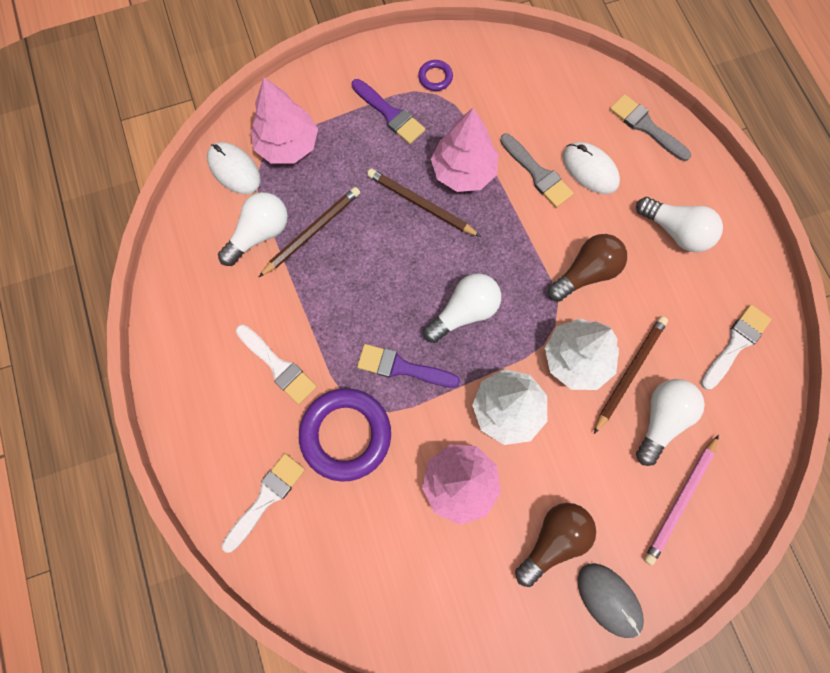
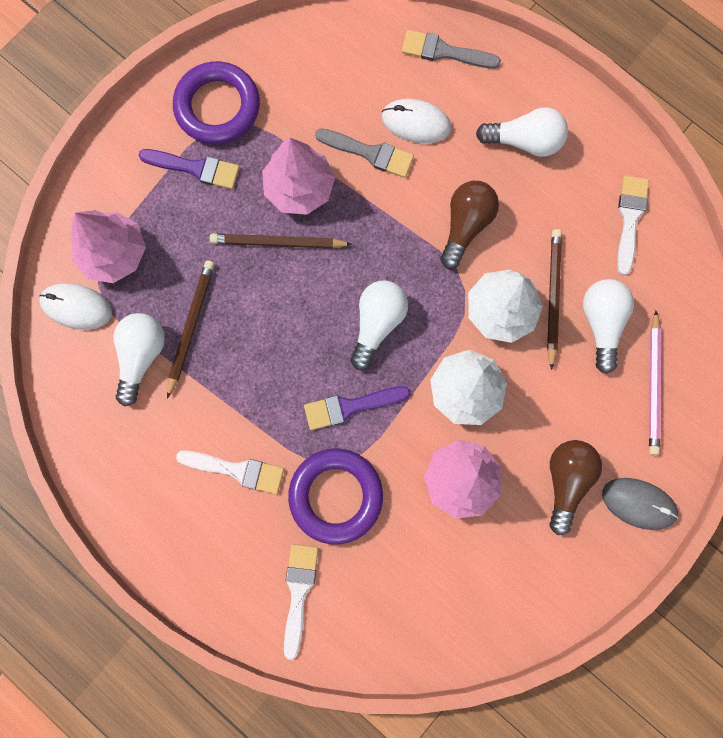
camera: 30 degrees left, 5 degrees up
(435, 77) = (217, 107): purple ring -> purple ring, size x2.26

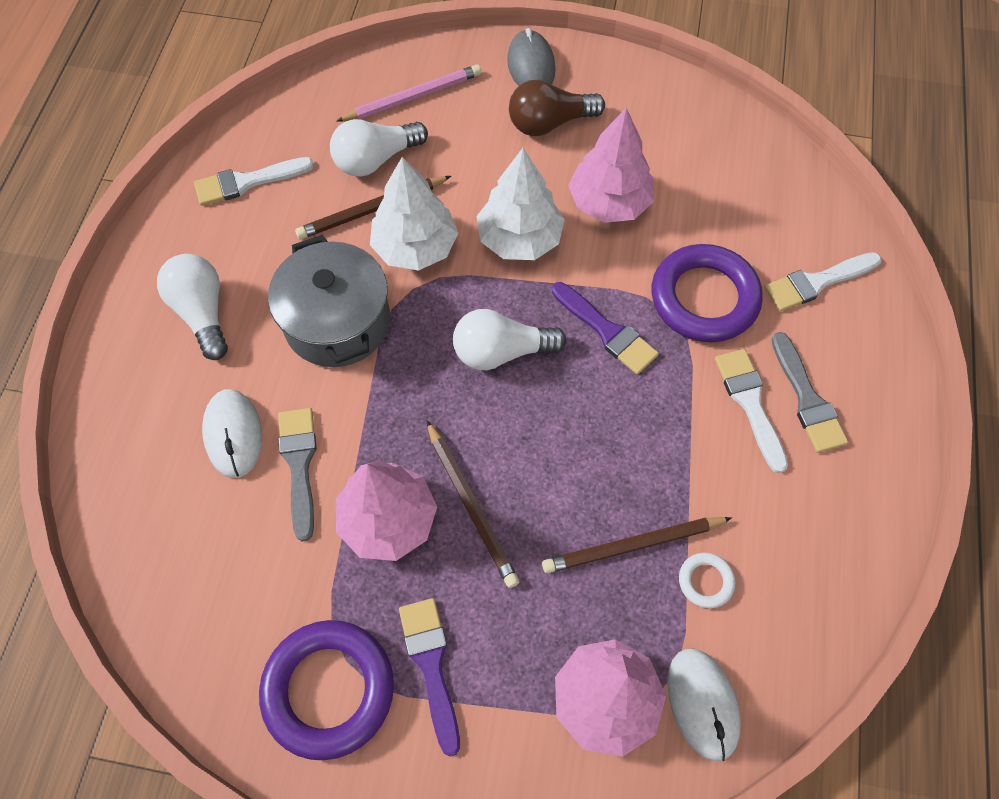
camera: 120 degrees left, 15 degrees down
(141, 356) = (705, 581): white light bulb -> white ring
(444, 52) = (119, 450): grey brush -> grey brush (807, 399)
(465, 226) = (337, 322): brown light bulb -> grey pot

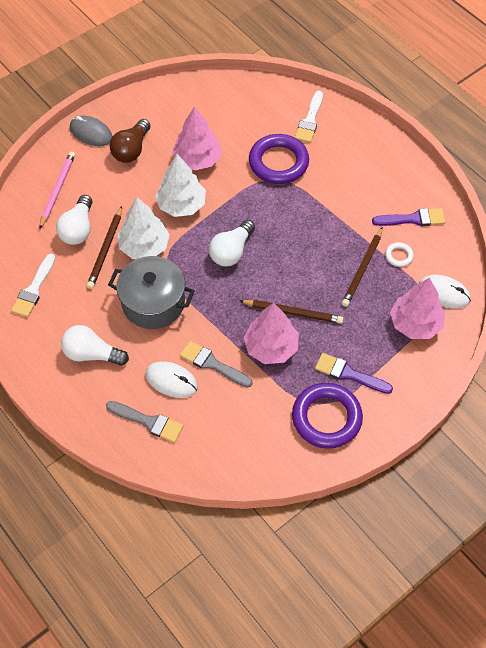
camera: 50 degrees left, 5 degrees down
(606, 331) = (259, 207): purple brush -> purple brush (412, 219)
(750, 403) = (340, 184): white brush -> none
(807, 399) = (356, 164): grey brush -> grey brush (148, 422)

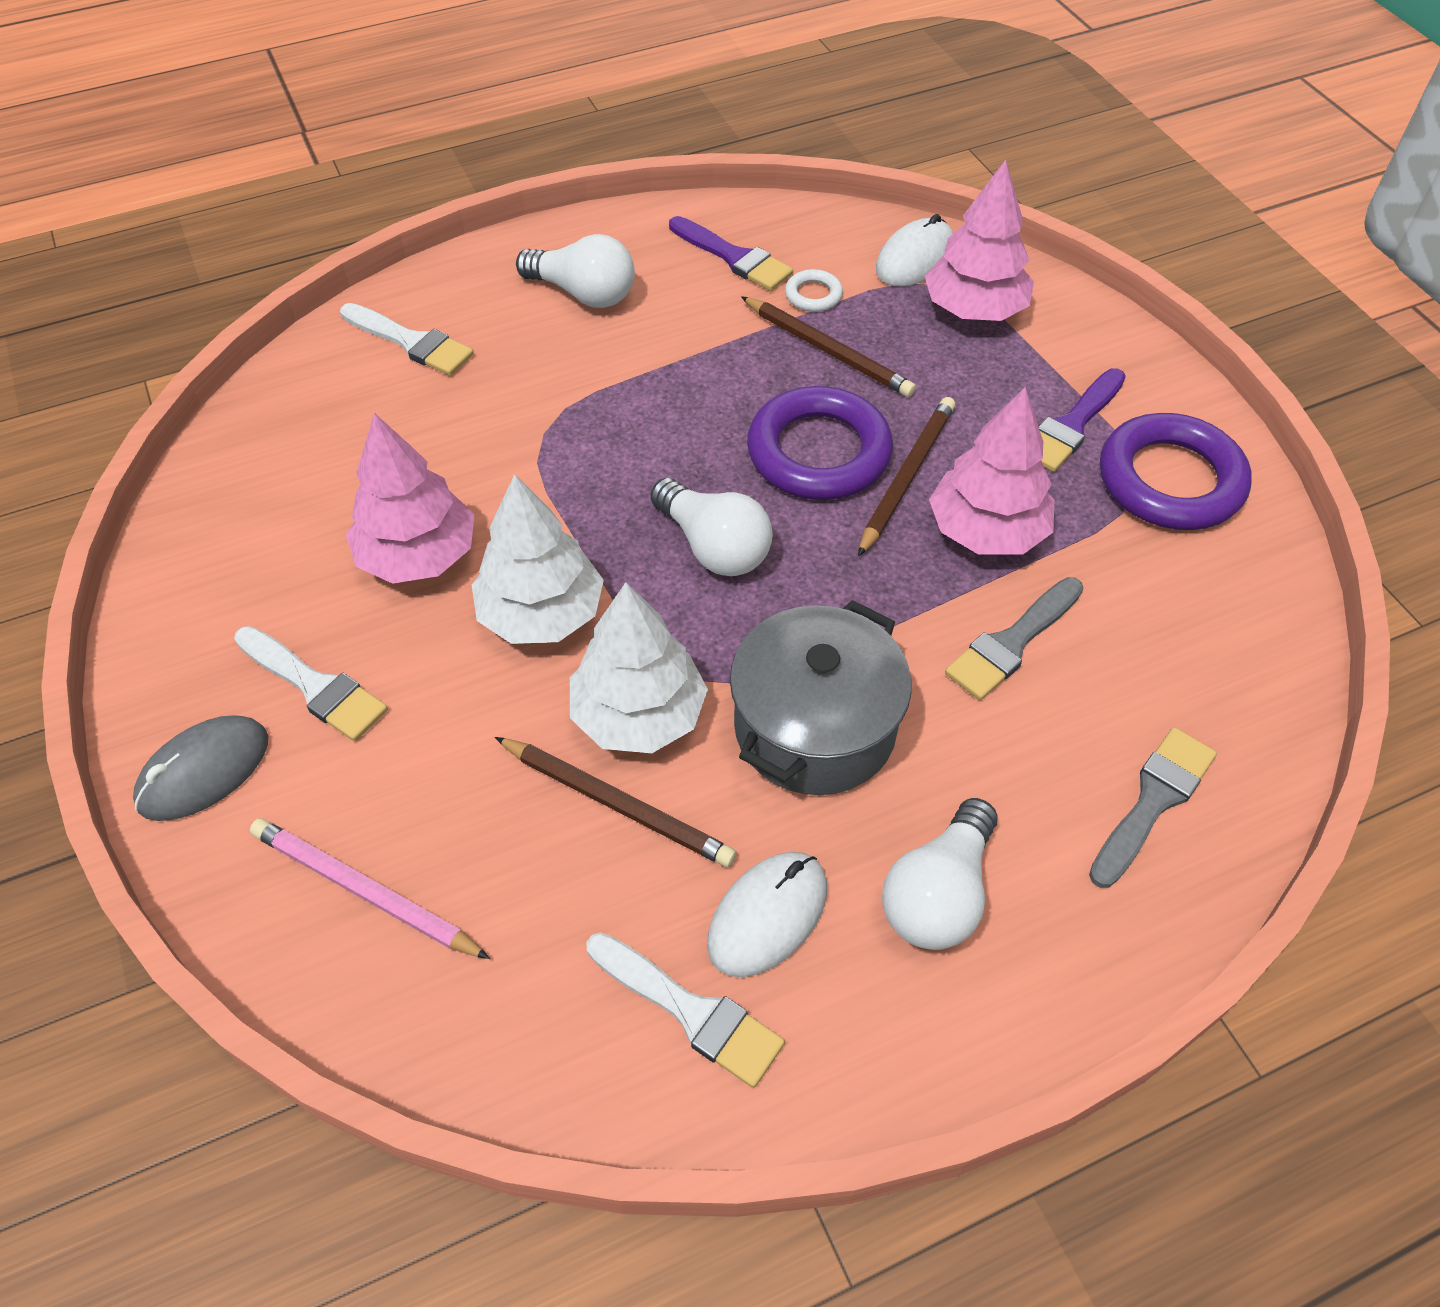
camera: 75 degrees left, 5 degrees down
(78, 229) = (524, 859): white light bulb -> white light bulb (583, 293)
(131, 149) = (314, 686): brown light bulb -> white brush
(171, 381) = (1045, 731): white mouse -> white mouse (767, 915)
(278, 162) = (501, 416): purple ring -> purple ring (818, 452)
(412, 219) = (733, 257): purple brush -> purple brush turned 120 degrees clockwise

